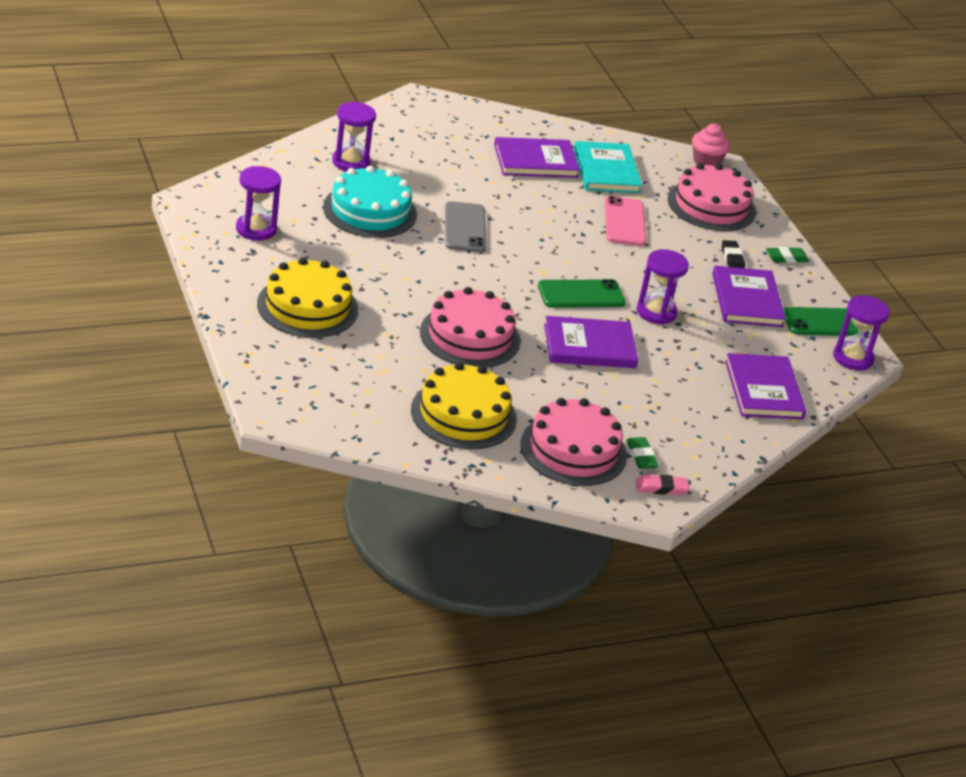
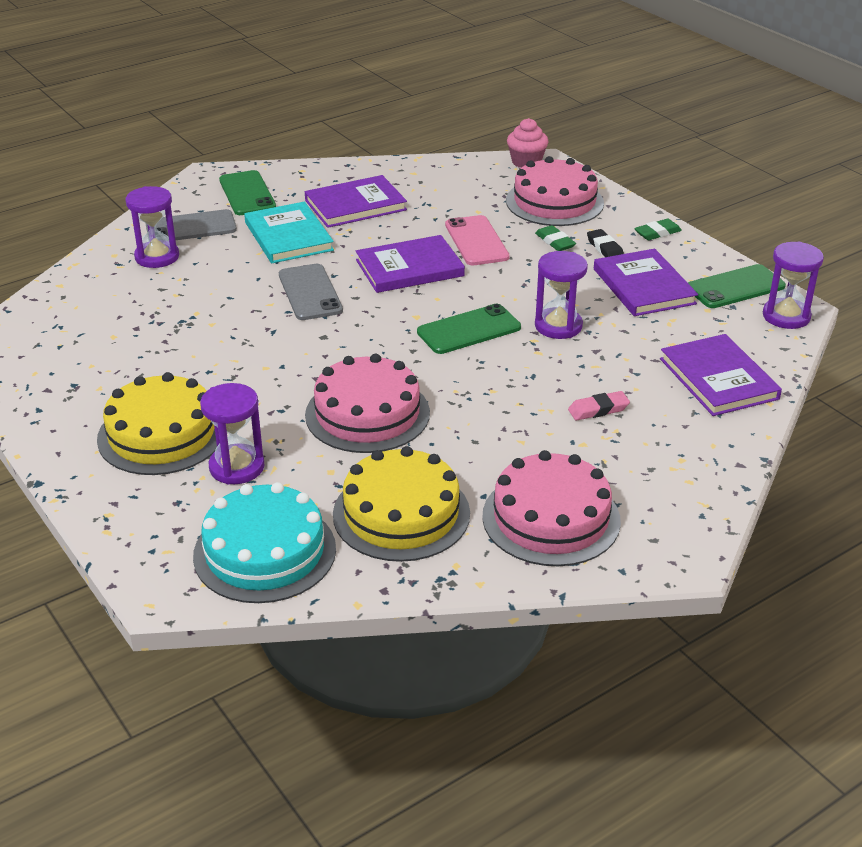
camera: 10 degrees left, 0 degrees up
(256, 229) = (70, 359): purple hourglass -> purple hourglass (237, 467)
(370, 211) = (197, 303): turquoise cake -> turquoise cake (265, 552)
(388, 143) = (191, 227): none -> grey phone
(447, 125) = (247, 194): none -> green phone
(589, 346) = (506, 385): purple book -> purple book (409, 268)
(606, 171) = (432, 196): turquoise book -> turquoise book (288, 236)
(641, 456) = (631, 500): green eraser -> green eraser (555, 242)
(661, 488) = (676, 534): pink eraser -> pink eraser (598, 409)

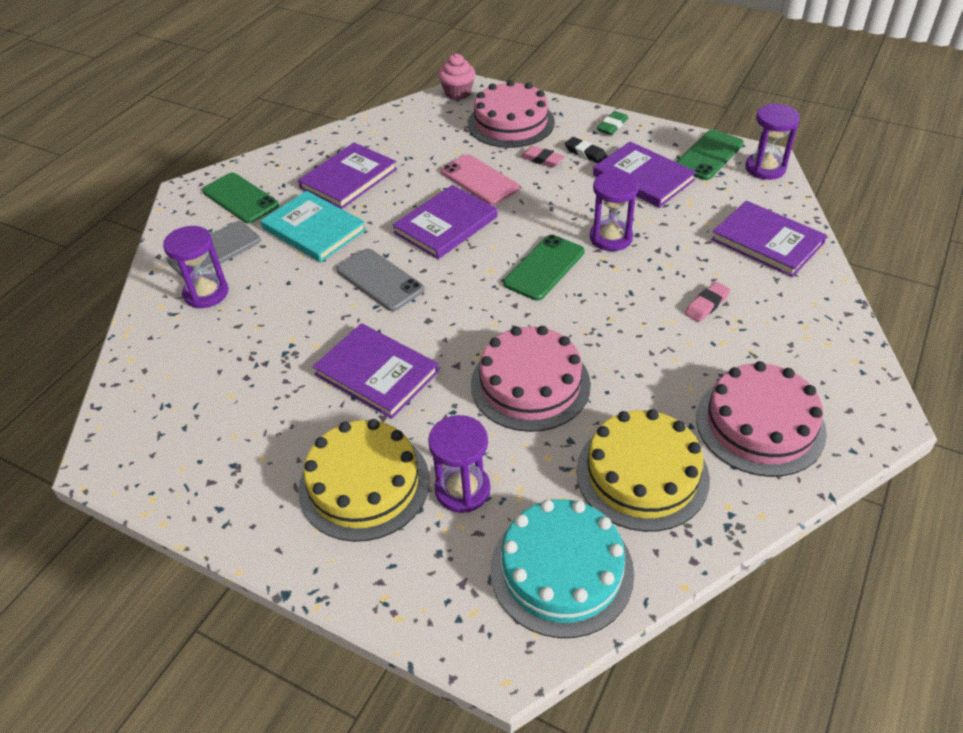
camera: 25 degrees left, 10 degrees up
(243, 360) = (376, 373): none -> purple book
(555, 242) = (542, 160): green eraser -> pink eraser

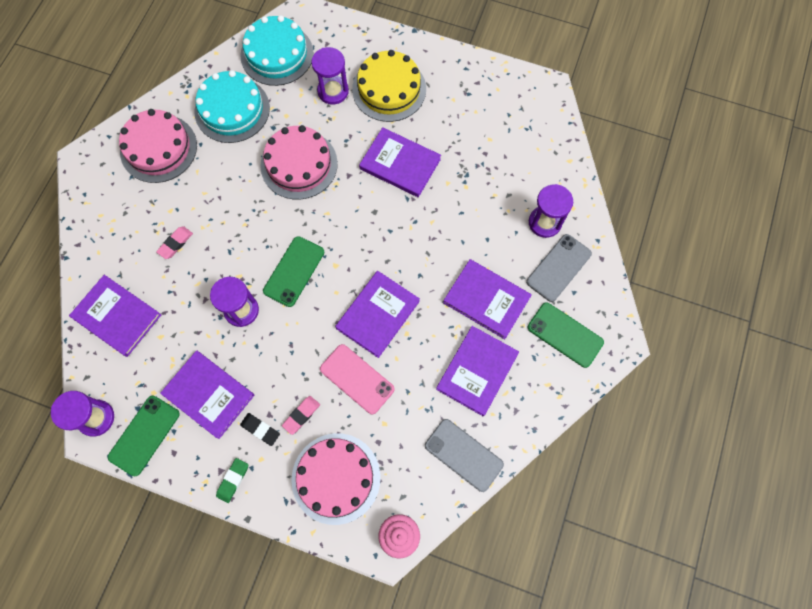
camera: 170 degrees right, 25 degrees up
(314, 229) = (486, 300): turquoise book -> purple book
(380, 280) = (418, 247): grey phone -> grey phone (463, 455)
(542, 160) = (301, 415): pink eraser -> pink eraser turned 75 degrees counterclockwise
(642, 474) = (232, 110): yellow cake -> turquoise cake

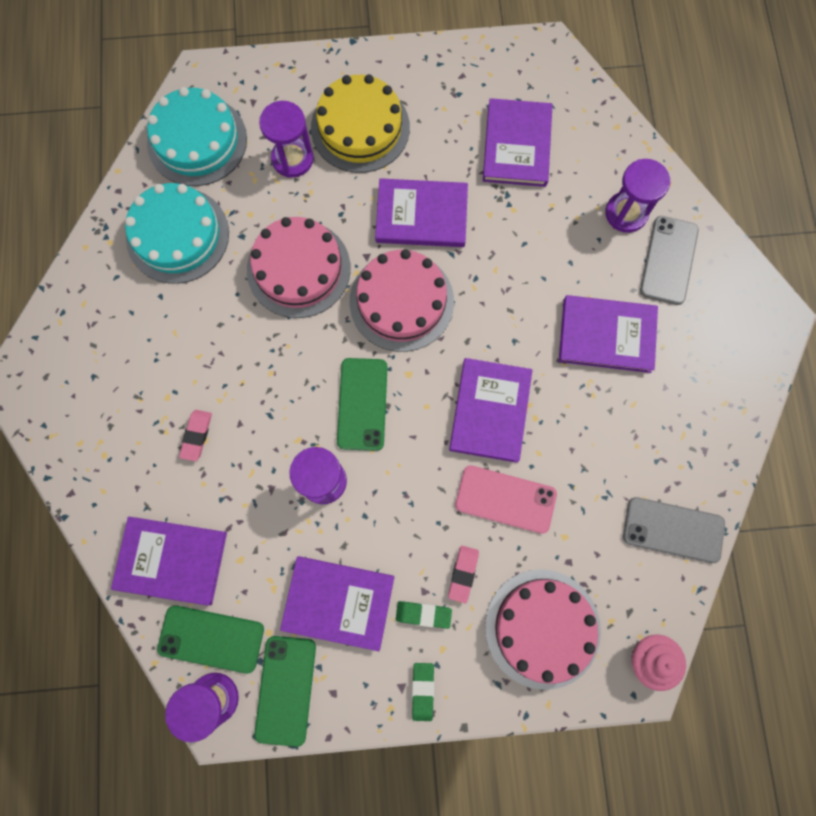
camera: 25 degrees left, 5 degrees up
(158, 148) = (109, 325): pink cake -> pink cake (401, 301)
(260, 429) = (423, 614): black eraser -> green eraser
(477, 371) = (638, 425): purple book -> purple book (516, 145)
(565, 335) = (715, 336): green phone -> green phone (211, 639)

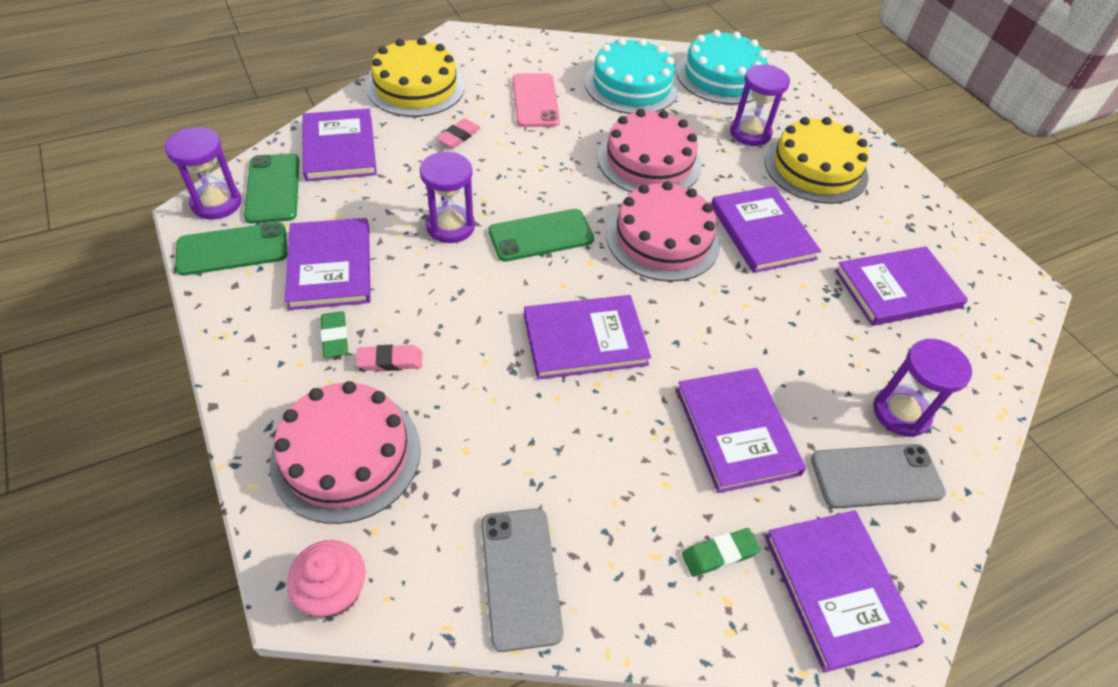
camera: 65 degrees right, 25 degrees down
(95, 457) = (415, 87): none -> yellow cake
(197, 436) = (459, 136): pink eraser -> pink eraser turned 45 degrees counterclockwise
(422, 691) = (249, 357): green eraser -> green eraser (719, 554)
(505, 499) = (490, 379): pink phone -> pink phone (535, 100)
(736, 331) = (837, 589): none -> purple book

